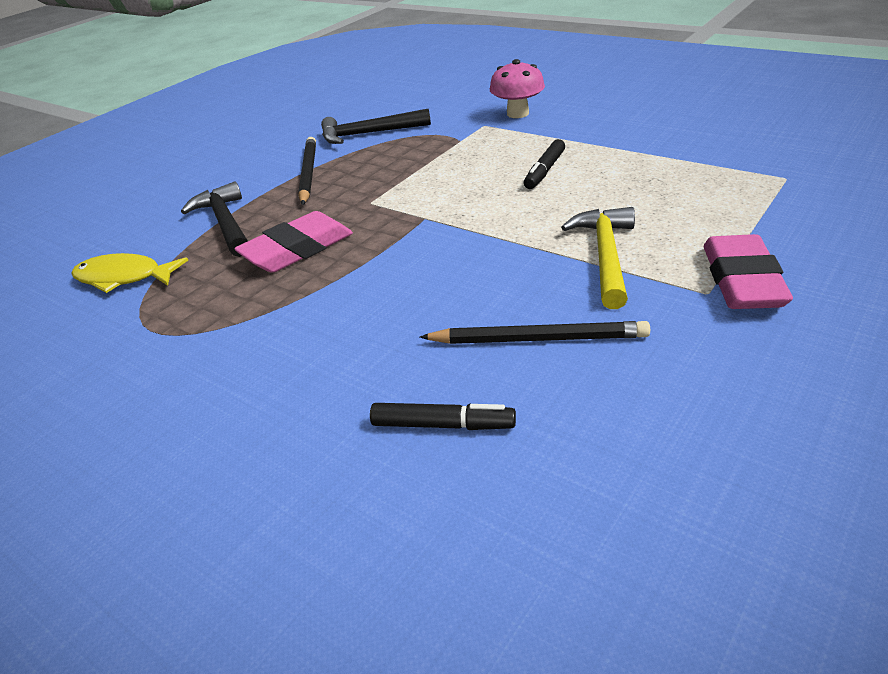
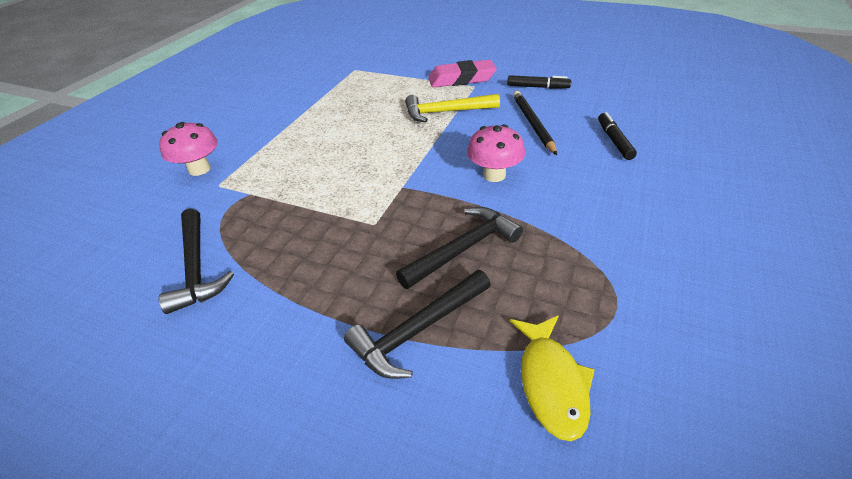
camera: 105 degrees left, 5 degrees up
(297, 249) = (463, 248): pink eraser -> black hammer
(308, 173) = (297, 293): black pencil -> none
(411, 282) = (494, 175): none -> pink mushroom
(544, 171) = (327, 143): black marker -> black marker (538, 87)

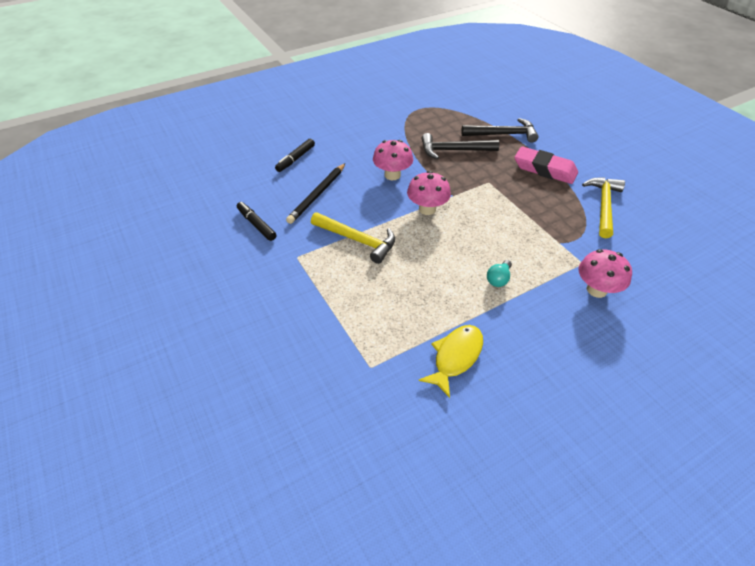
camera: 145 degrees left, 5 degrees up
(197, 268) = (603, 206): black hammer -> yellow hammer
(298, 139) = (498, 279): none -> turquoise light bulb
(415, 161) = (427, 209): none -> pink mushroom
(461, 79) = (293, 273): pink eraser -> pink eraser (544, 169)
(551, 382) = (469, 105): yellow fish -> yellow fish (455, 357)

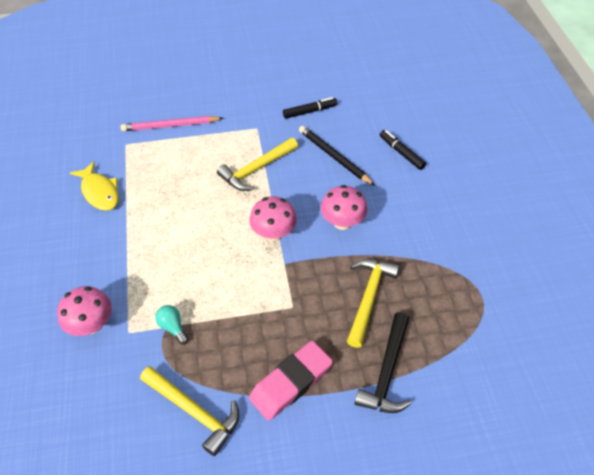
camera: 110 degrees right, 5 degrees up
(320, 334) = (170, 126): none -> pink pencil
(454, 150) = (368, 297): black hammer -> yellow hammer
(498, 279) = (152, 252): turquoise light bulb -> turquoise light bulb (173, 327)

